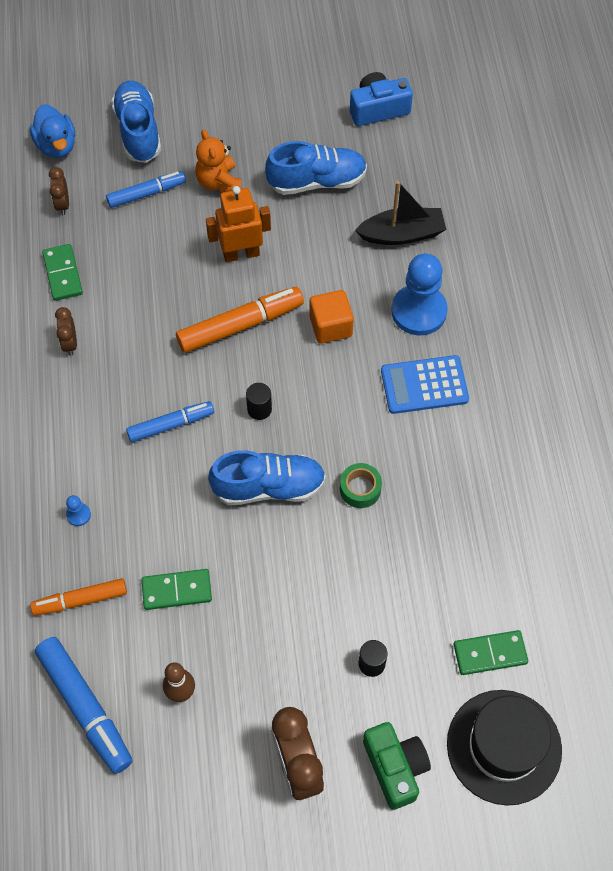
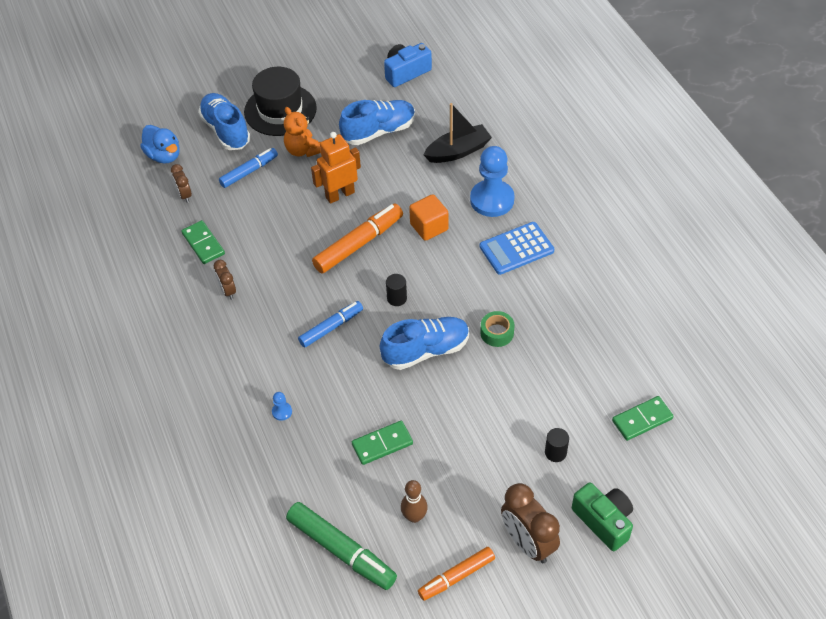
camera: 15 degrees left, 10 degrees down
(80, 600) = (307, 473): orange marker -> orange marker (457, 576)
(85, 707) = (341, 550): blue marker -> green marker
(504, 746) = (679, 481): black hat -> black hat (280, 110)

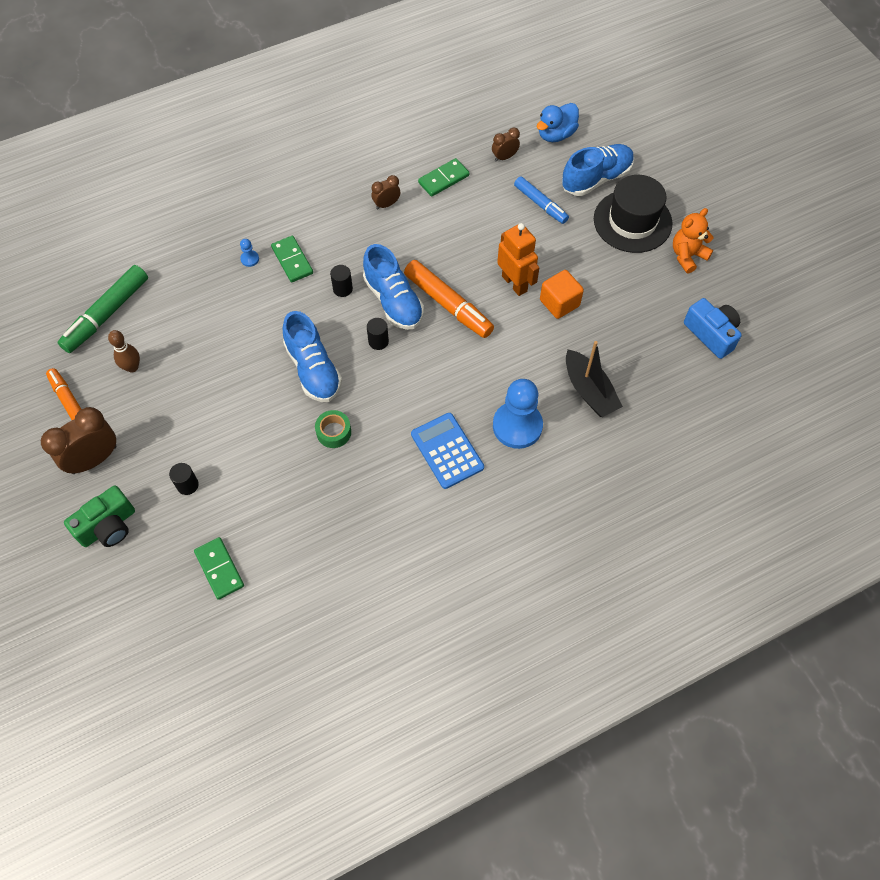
camera: 85 degrees right, 10 degrees up
(303, 150) = (575, 246): orange teddy bear -> orange teddy bear (687, 256)
(331, 327) = (342, 289): blue marker -> black cylinder
(379, 131) = (611, 313): blue shoe -> blue shoe (393, 301)
(382, 444) = (209, 338): green domino -> green domino (292, 260)
(429, 227) = (474, 366): orange cube -> orange cube (559, 303)

